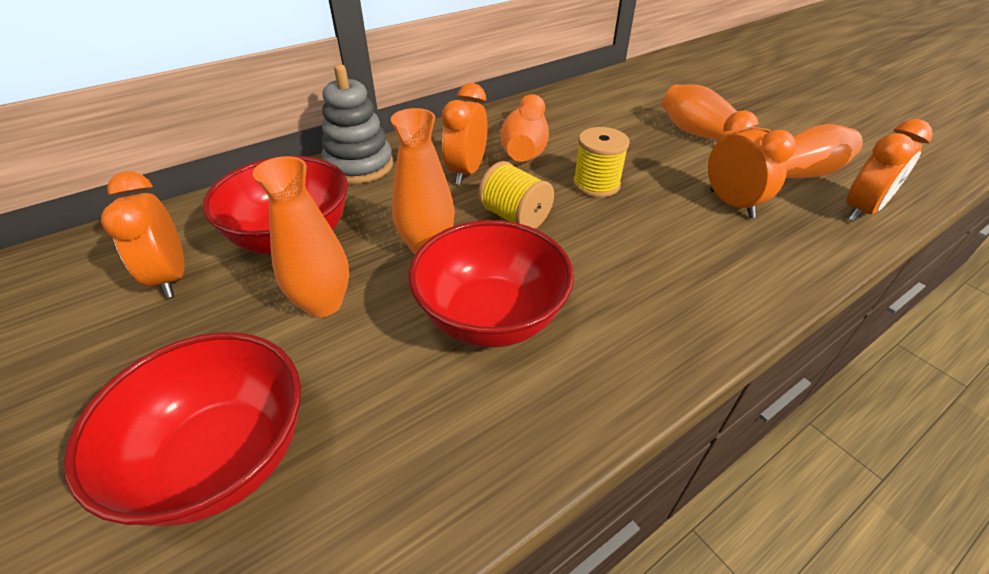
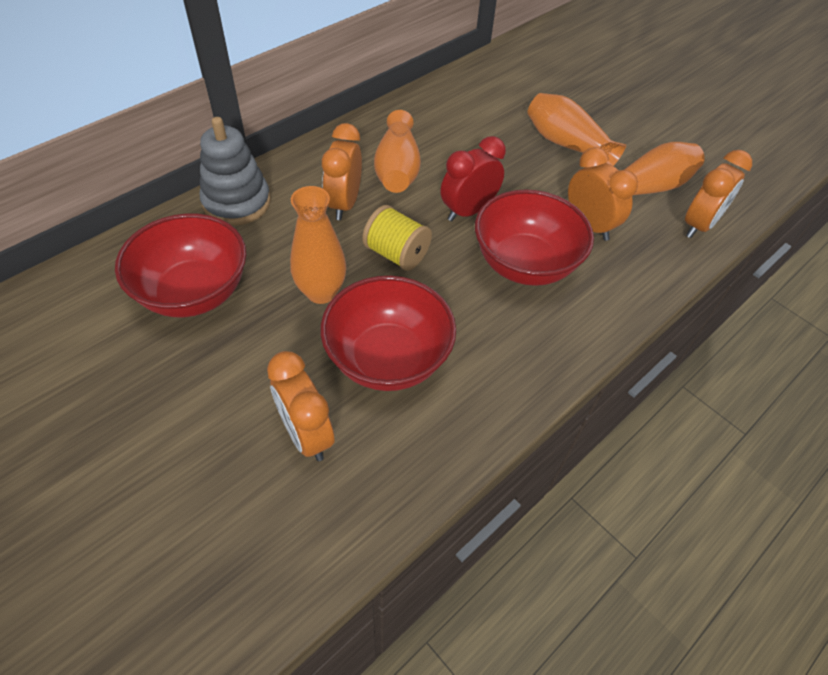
camera: 10 degrees left, 10 degrees up
(171, 277) = (93, 343): orange clock -> orange clock (306, 434)
(222, 458) = (197, 498): red bowl -> red bowl (525, 264)
(323, 303) = (241, 358): orange vase -> none
(596, 184) = (468, 211): yellow spool -> red clock

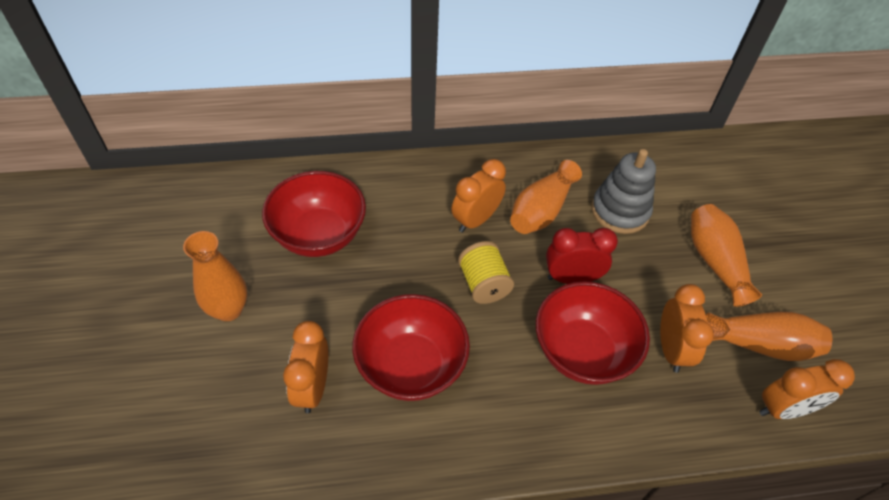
camera: 35 degrees right, 0 degrees up
(237, 202) = (398, 178): grey stacking toy -> grey stacking toy (620, 211)
(321, 292) = (404, 284): orange vase -> orange vase (228, 309)

